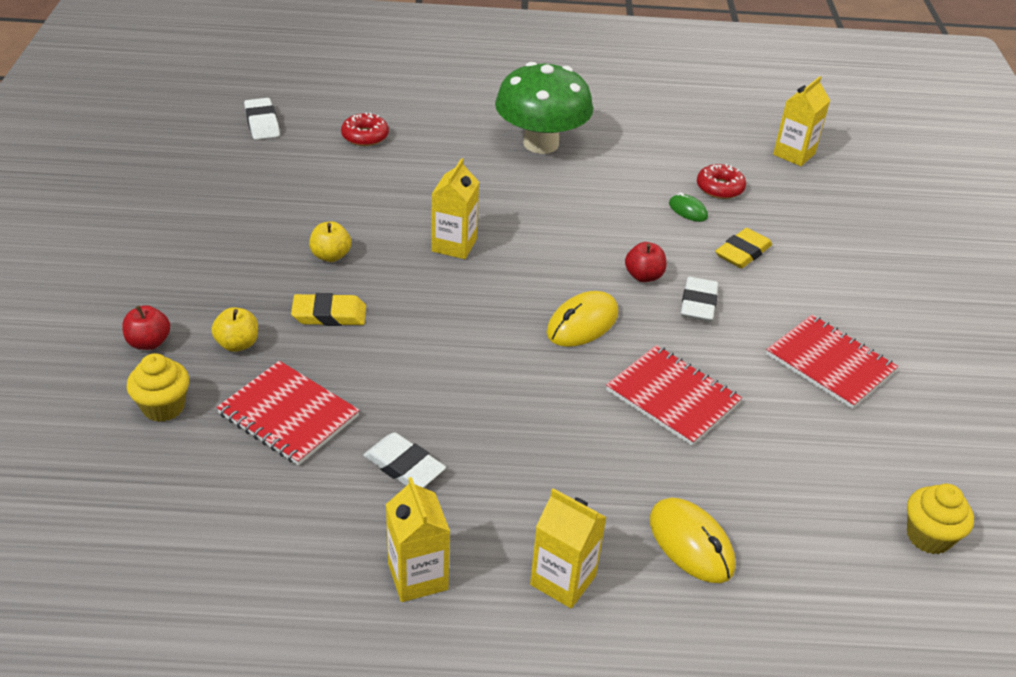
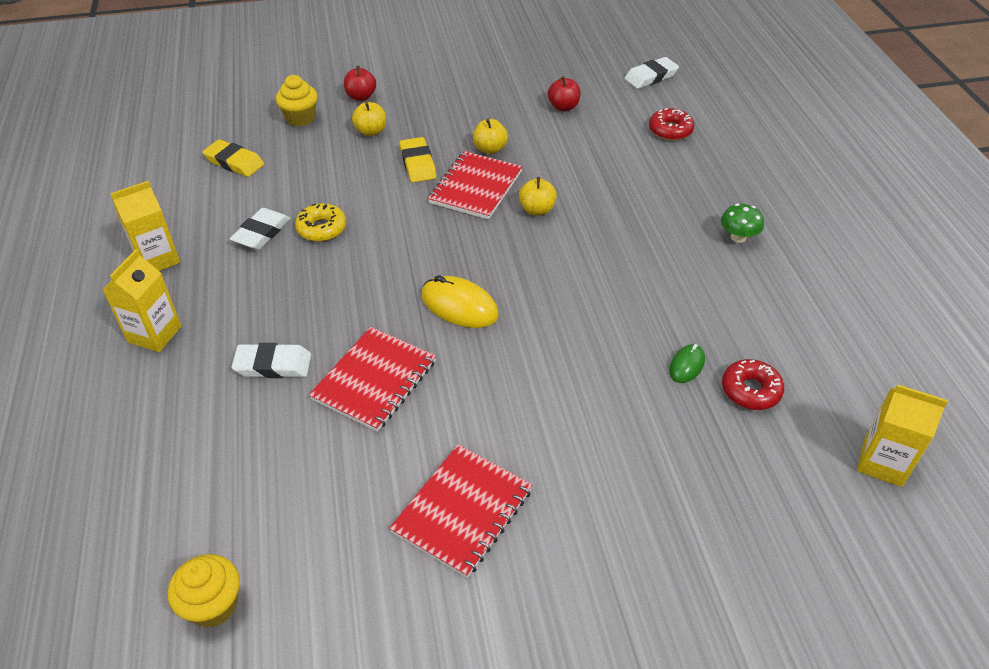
camera: 80 degrees right, 5 degrees up
(288, 415) = (304, 169): red notebook -> red notebook (476, 187)
(418, 410) = (322, 228): none -> yellow donut
(454, 245) = (537, 210): yellow carton -> yellow apple
(541, 143) = (738, 237): green mushroom -> green mushroom, size x0.40
(643, 276) = (550, 341): red apple -> red apple (563, 107)
(691, 543) = (195, 409): yellow mouse -> none
(698, 304) = (522, 388): white eraser -> white eraser (273, 365)
(742, 252) = (631, 420): yellow eraser -> yellow eraser (234, 162)

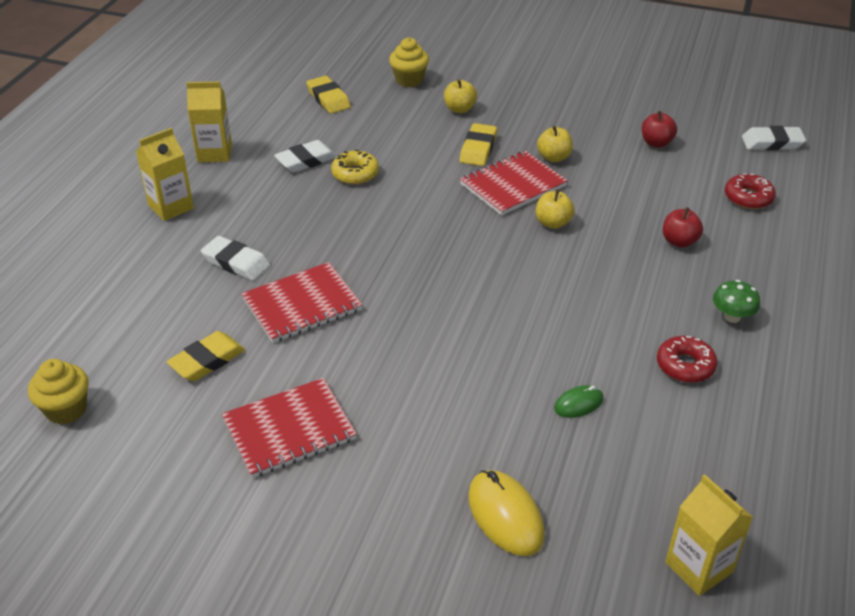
camera: 30 degrees right, 5 degrees down
(325, 480) = (207, 360): none -> yellow eraser
(361, 96) = (475, 77): red apple -> red apple (679, 241)
(459, 306) = (417, 275): yellow mouse -> yellow mouse (505, 515)
(750, 390) = (622, 450): red donut -> red donut (685, 365)

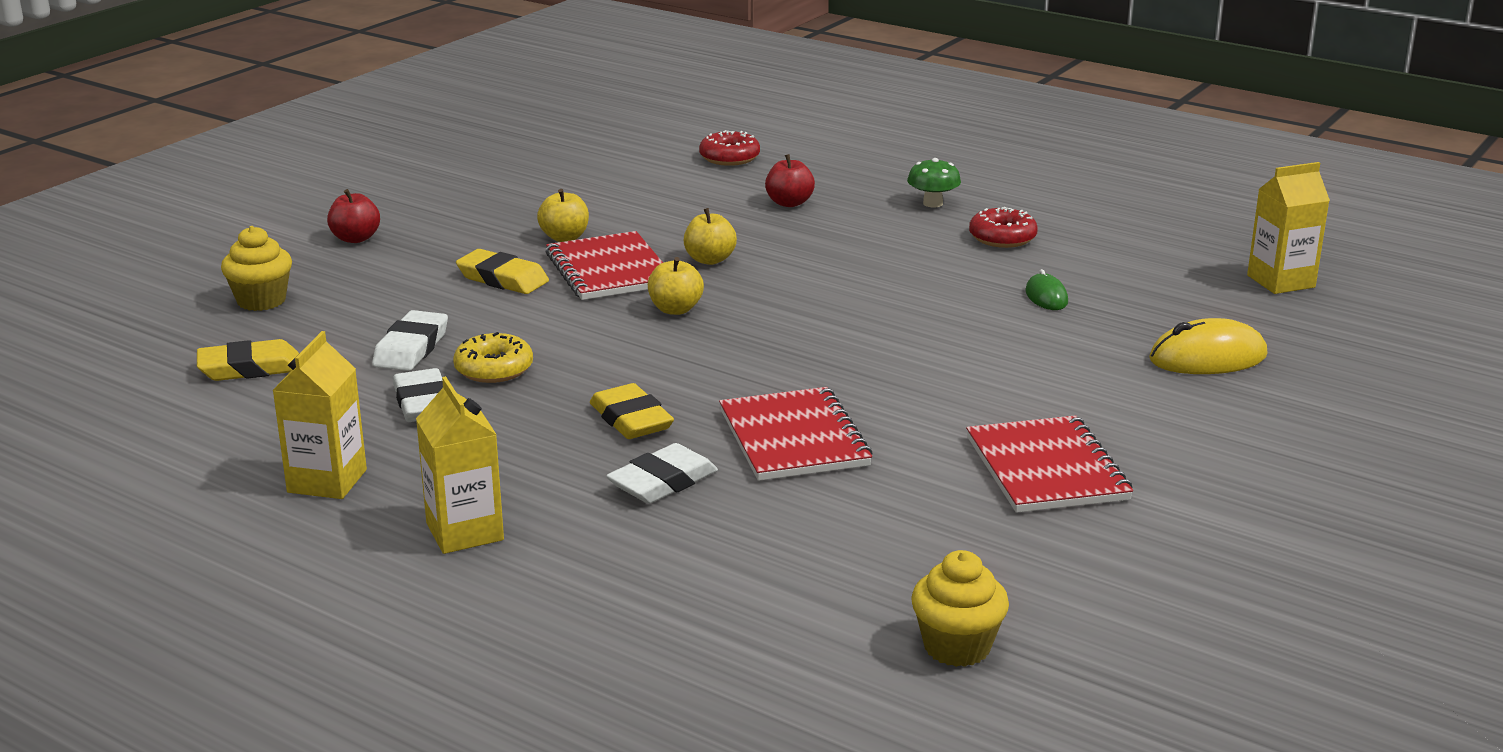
camera: 75 degrees left, 15 degrees down
(207, 360) = (886, 520): yellow eraser -> yellow eraser (631, 419)
(460, 109) = (386, 277): yellow apple -> yellow apple (675, 309)
(656, 143) = (581, 179): red apple -> red apple (355, 238)
(772, 143) = (631, 127): white eraser -> white eraser (411, 348)

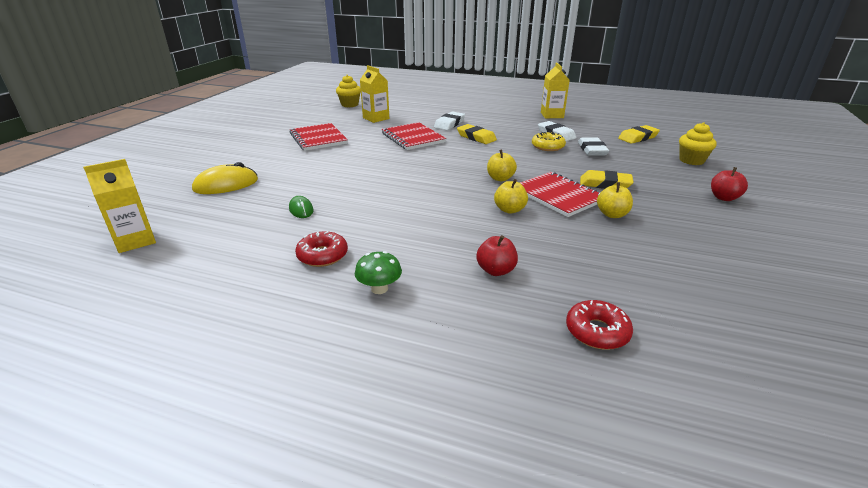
camera: 165 degrees right, 5 degrees up
(465, 532) = (496, 110): yellow carton -> yellow carton (376, 118)

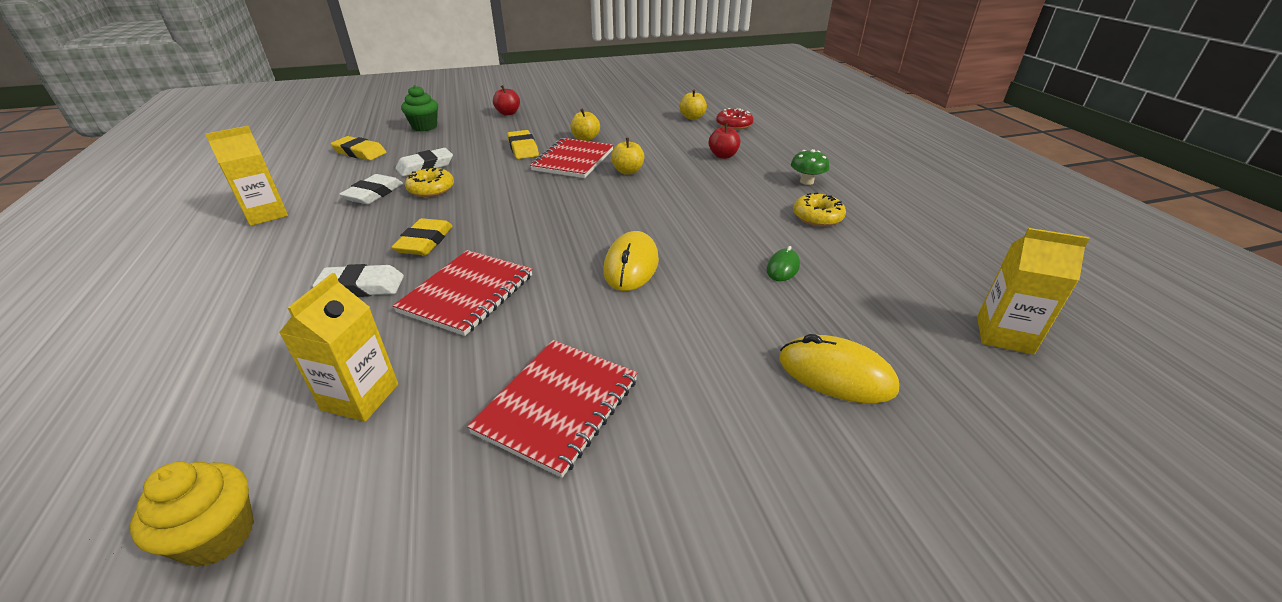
camera: 125 degrees left, 5 degrees up
(322, 255) = (817, 217): red donut -> yellow donut
(377, 172) = (631, 265): none -> yellow mouse
(500, 178) = (562, 191): yellow apple -> yellow apple (692, 117)
(691, 160) = (424, 127): yellow cupcake -> green cupcake

